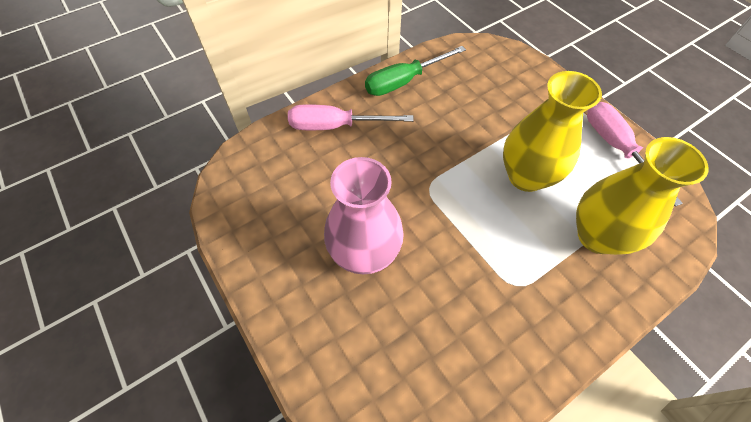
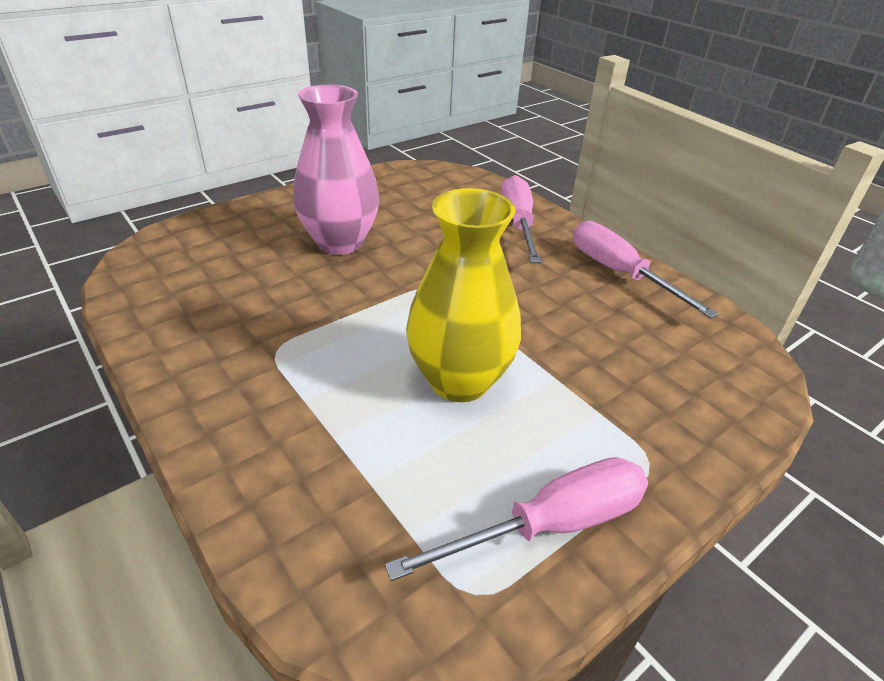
camera: 85 degrees right, 20 degrees down
(404, 81) = (619, 273): green screwdriver -> pink screwdriver
(597, 236) = (342, 452): yellow vase -> none

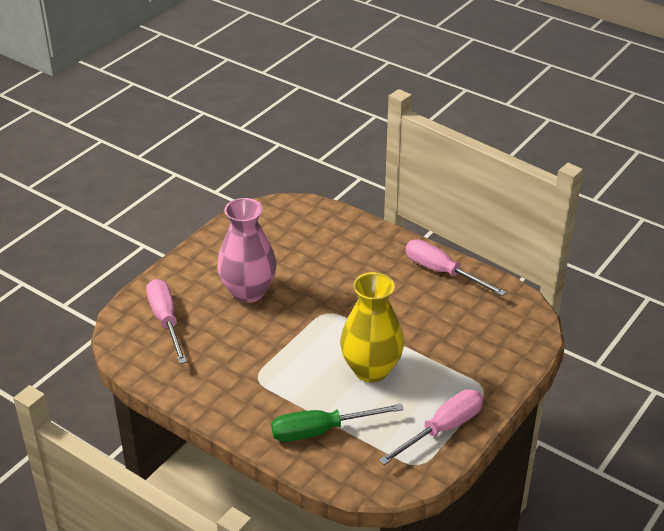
camera: 15 degrees left, 0 degrees up
(320, 464) = (321, 431): none -> green screwdriver
(518, 224) = (363, 245): pink screwdriver -> pink screwdriver (166, 321)

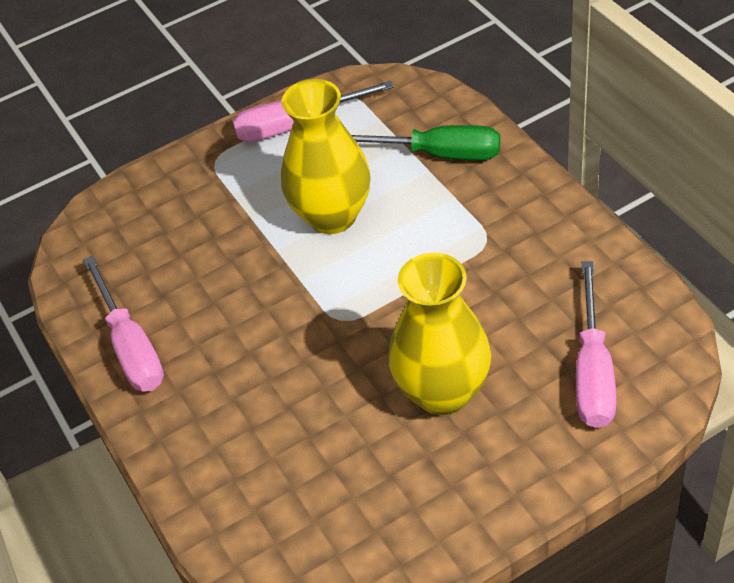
camera: 150 degrees left, 10 degrees up
(248, 292) = (442, 392): pink vase -> yellow vase

